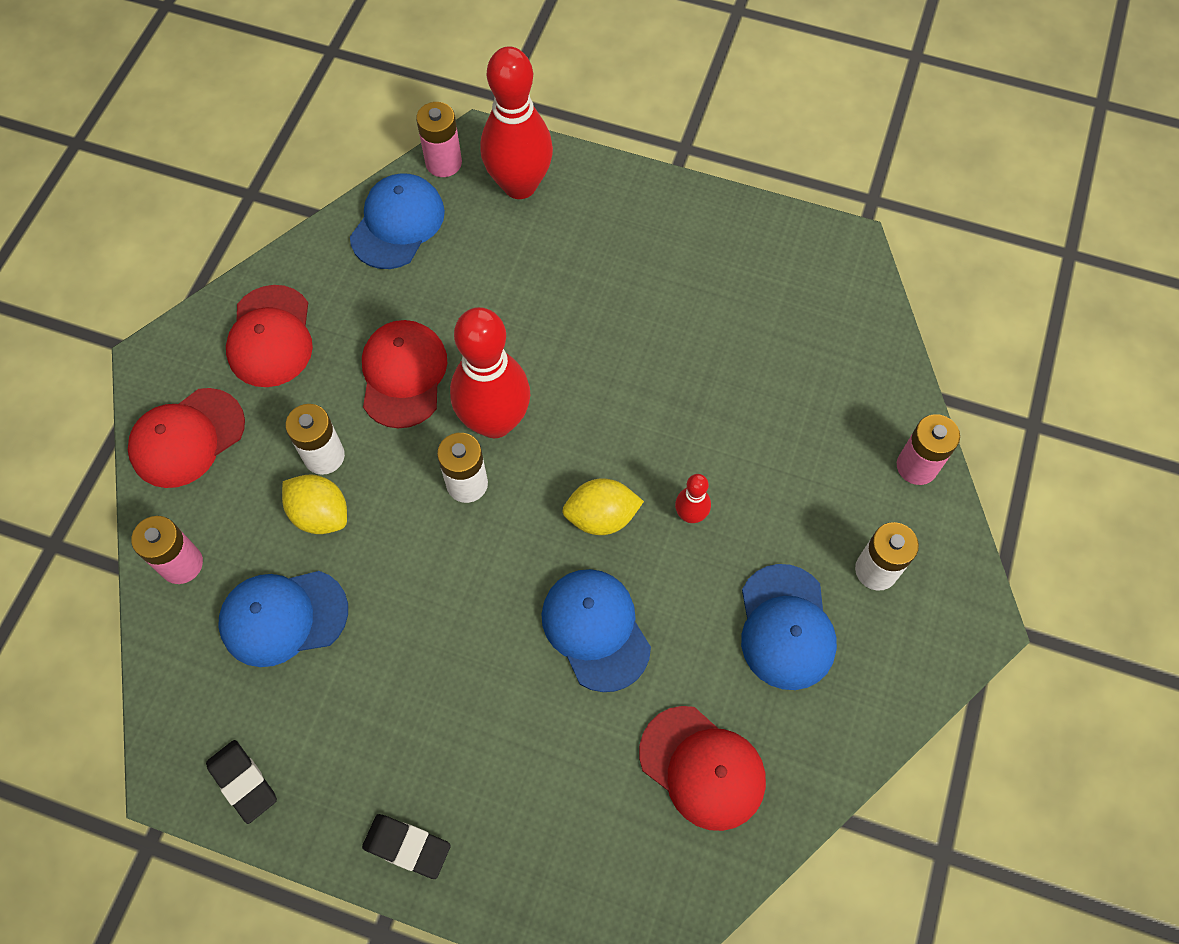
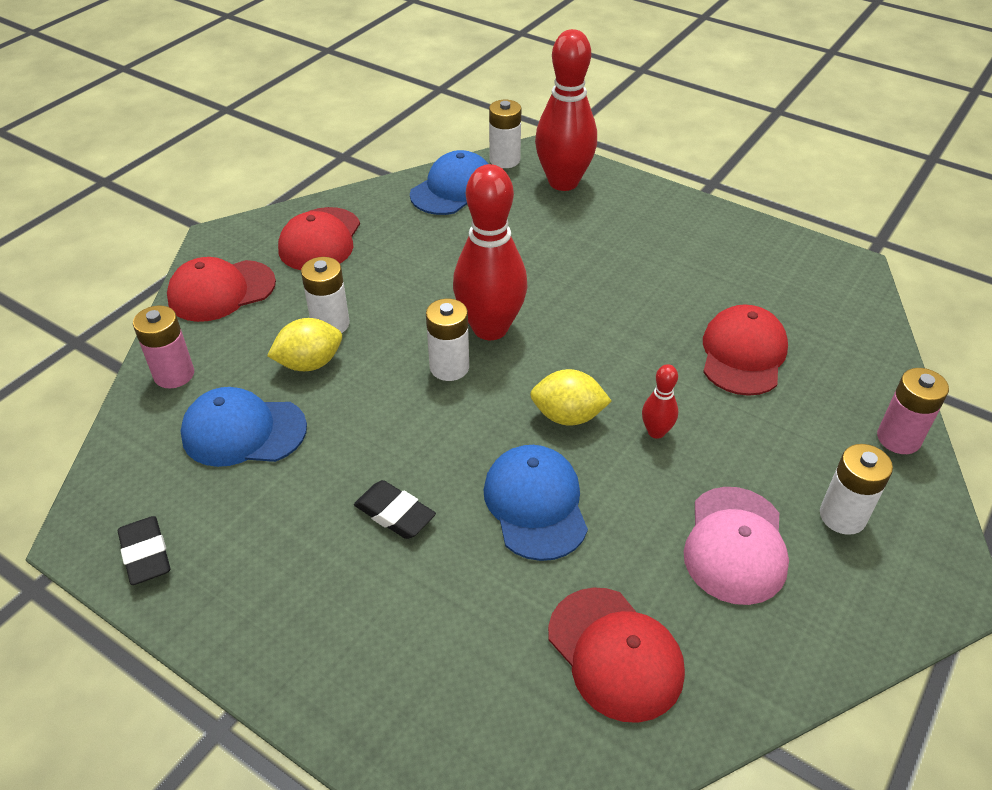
camera: 15 degrees right, 20 degrees down
(320, 514) = (309, 363): yellow lemon -> yellow lemon turned 75 degrees counterclockwise
(403, 375) = (421, 283): red cap -> red cap (743, 354)
(407, 847) = (279, 651): black eraser -> black eraser (394, 514)
(443, 163) = (504, 160): pink battery -> white battery
(786, 627) = (735, 545): blue cap -> pink cap

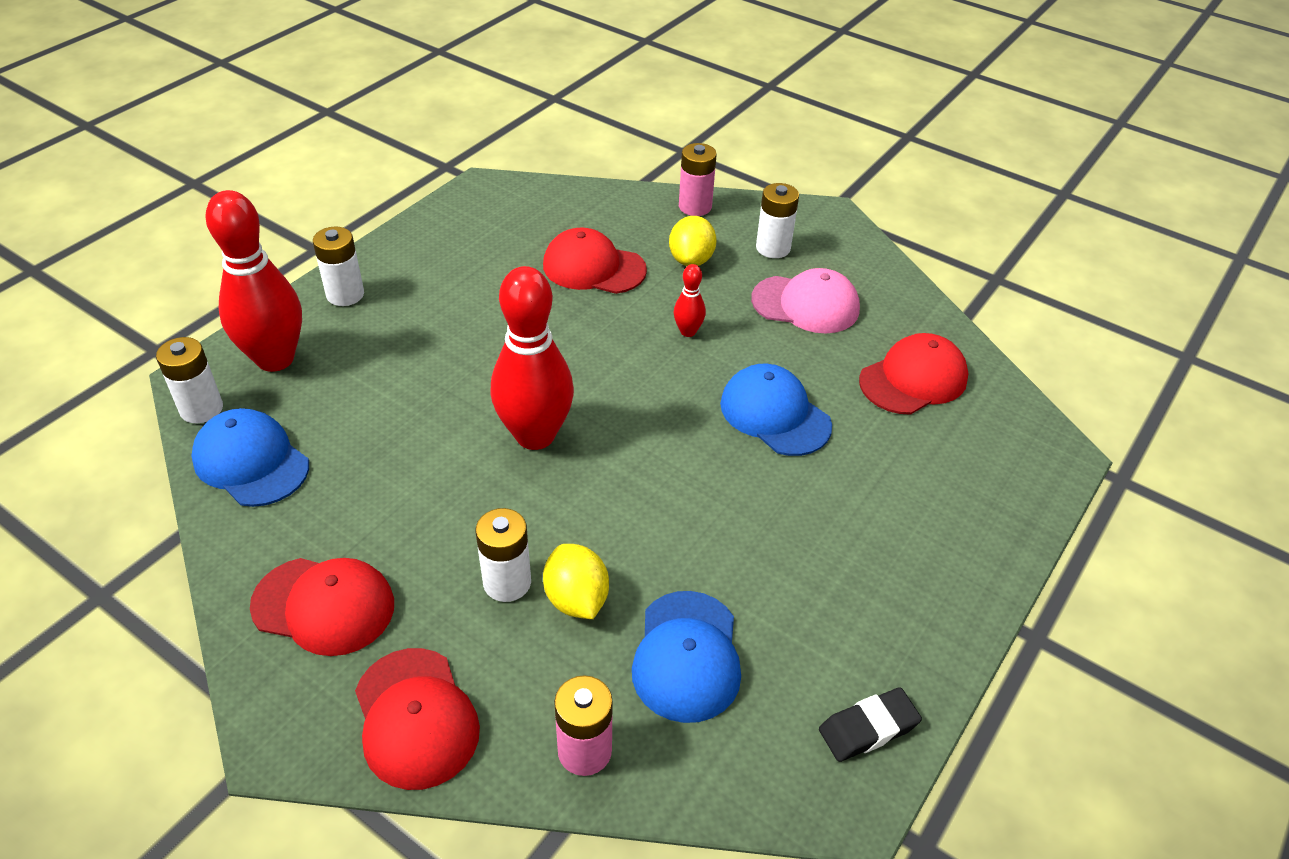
camera: 90 degrees left, 0 degrees up
(394, 514) = (794, 513): black eraser -> none
(449, 367) = (594, 470): white battery -> white battery (345, 294)
(535, 504) = (775, 414): blue cap -> blue cap turned 60 degrees clockwise
(568, 416) = (667, 385): yellow lemon -> yellow lemon (691, 260)

